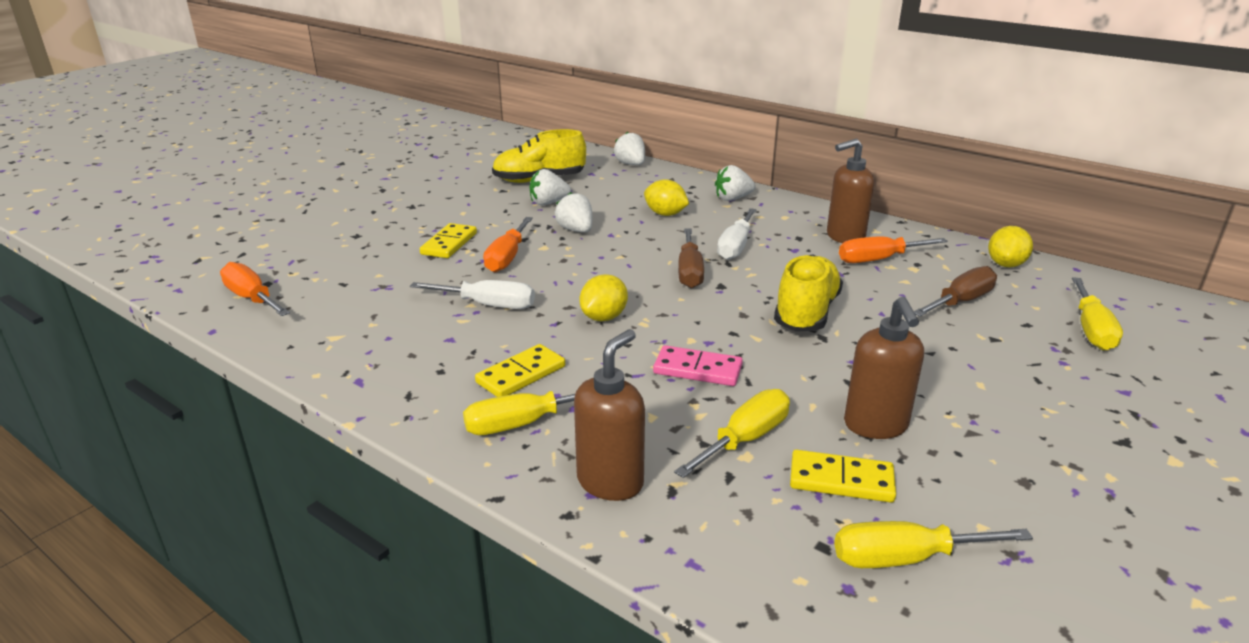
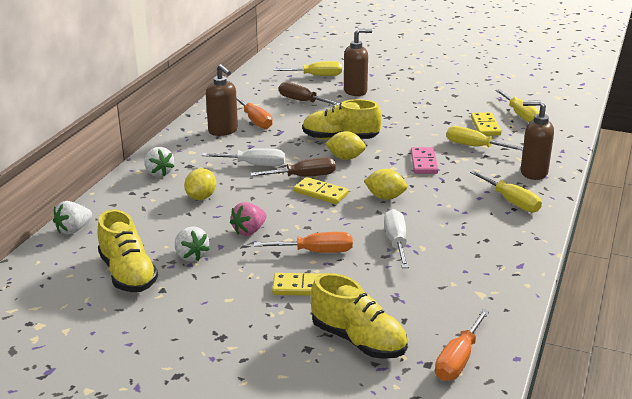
camera: 105 degrees left, 0 degrees up
(340, 257) = (358, 340): none -> yellow shoe
(521, 375) = (469, 212): yellow domino -> yellow domino (321, 193)
(576, 230) = (249, 231): white strawberry -> pink strawberry
(876, 426) = (439, 120): brown soap dispenser -> brown soap dispenser (355, 91)
(1005, 264) = (247, 89): yellow lemon -> yellow lemon (345, 158)

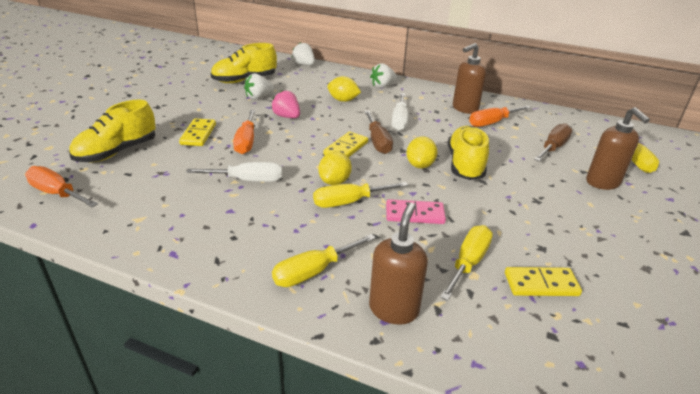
camera: 90 degrees right, 5 degrees up
(520, 115) = (604, 335): yellow screwdriver -> yellow screwdriver (349, 202)

